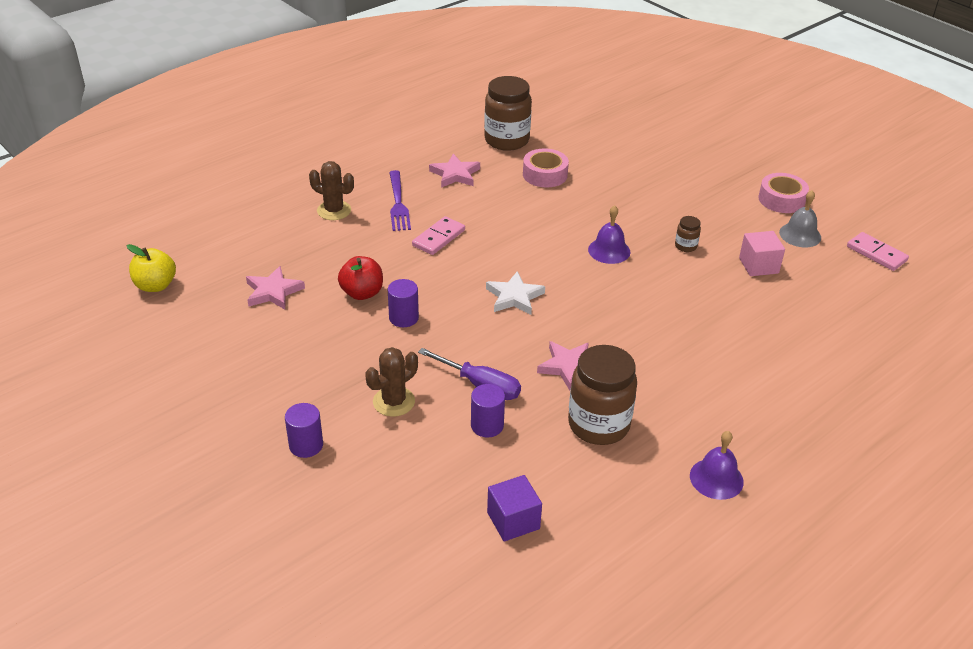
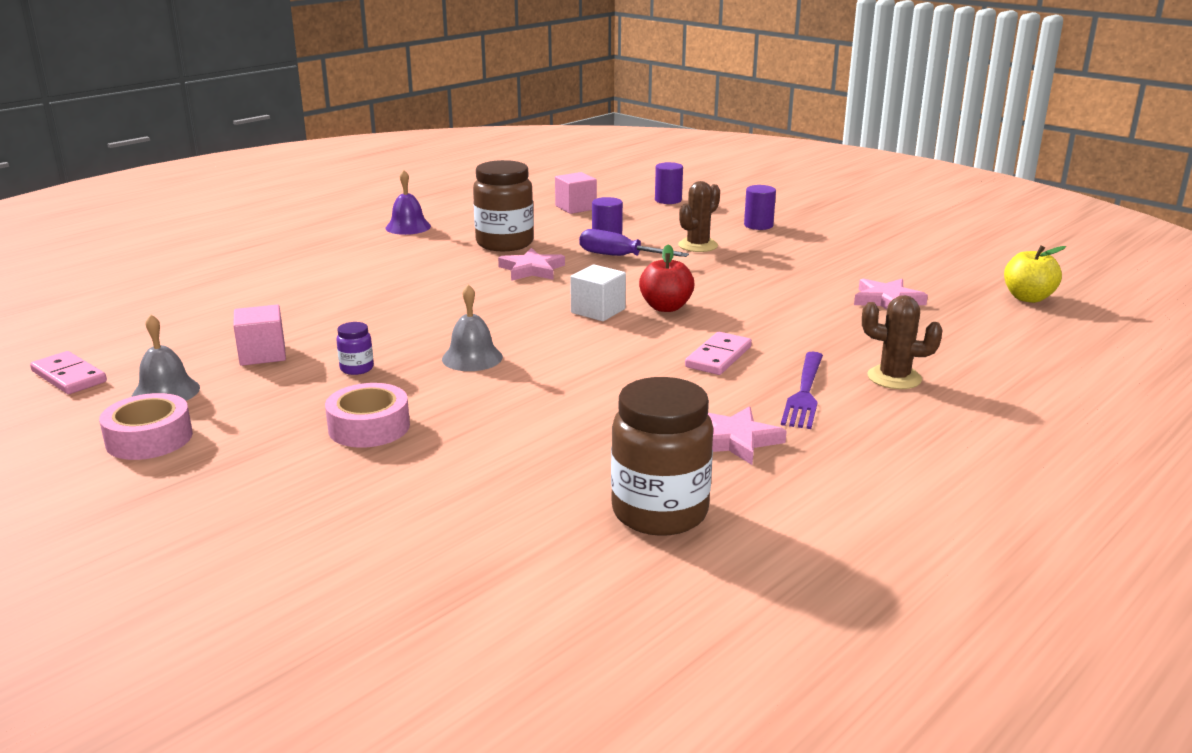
camera: 175 degrees right, 15 degrees down
(362, 293) = (782, 305): red apple -> red apple (666, 307)
(398, 203) = (804, 393): purple fork -> purple fork turned 150 degrees counterclockwise
(403, 318) = (721, 290): purple cylinder -> purple cylinder (668, 200)
(513, 520) = (575, 207): purple cube -> pink cube
(514, 297) = (598, 311): white star -> white cube
(545, 174) = (572, 451): pink tape -> pink tape (369, 427)
(609, 250) = (472, 358): purple bell -> grey bell
(685, 246) = (357, 368): brown jar -> purple jar

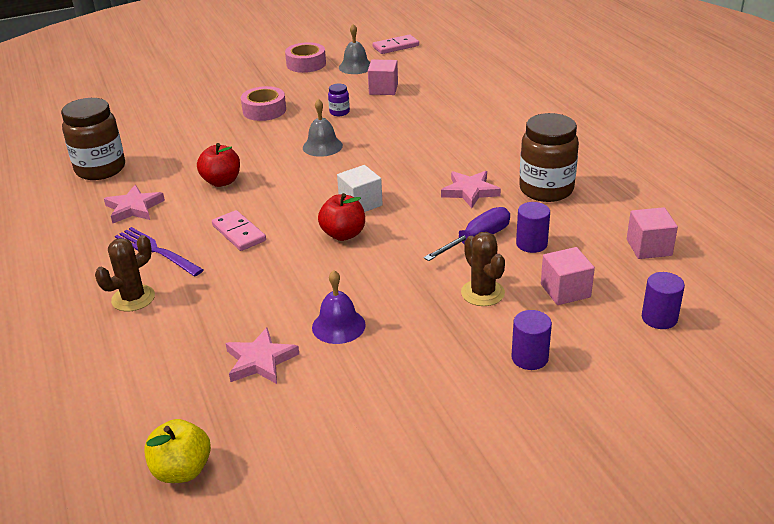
camera: 115 degrees right, 10 degrees up
(408, 227) = (616, 152): purple bell -> purple bell (338, 326)
(615, 399) = (221, 181): none -> red apple
(664, 224) = (565, 290): none -> pink cube

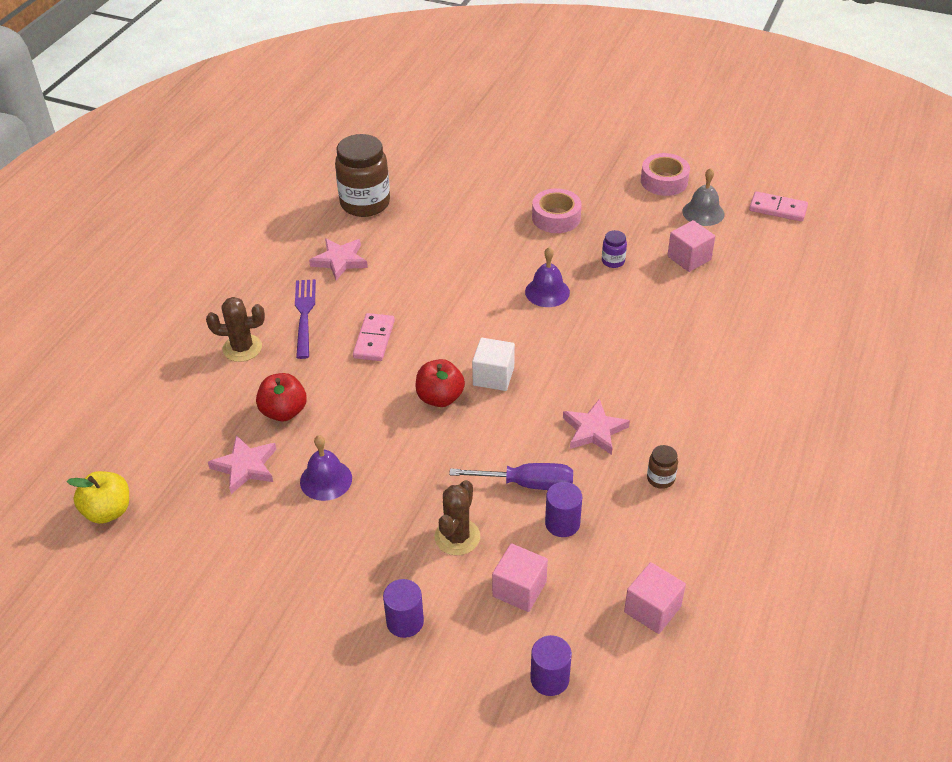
camera: 45 degrees right, 10 degrees up
(221, 181) = (427, 277): red apple -> red apple (284, 411)
(322, 146) = (547, 292): grey bell -> purple bell
(546, 189) = (660, 479): brown jar -> brown jar, size x0.44

